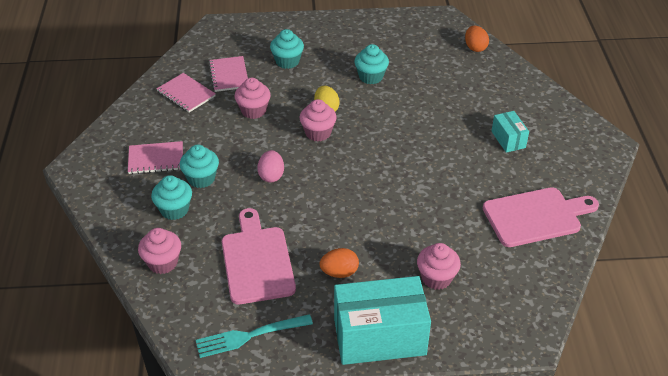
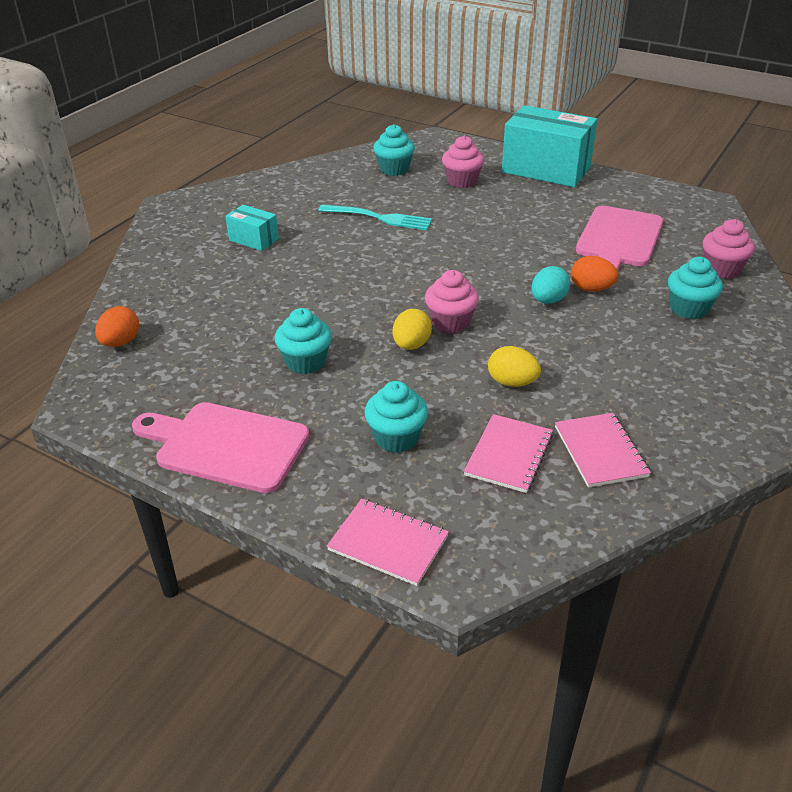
camera: 145 degrees left, 5 degrees down
(156, 159) = (691, 372): pink notebook -> pink notebook (388, 543)
(201, 178) = (638, 328): turquoise cupcake -> turquoise cupcake (394, 169)
(250, 335) = (657, 200): turquoise fork -> turquoise fork (378, 218)
(253, 111) = (512, 382): pink cupcake -> yellow egg
(271, 175) = (548, 300): pink egg -> turquoise egg
(339, 272) = (544, 209): orange egg -> orange egg (591, 289)
(508, 139) = (253, 239): turquoise box -> turquoise box turned 75 degrees counterclockwise
(536, 216) = (324, 185): pink cutting board -> pink cutting board (226, 445)

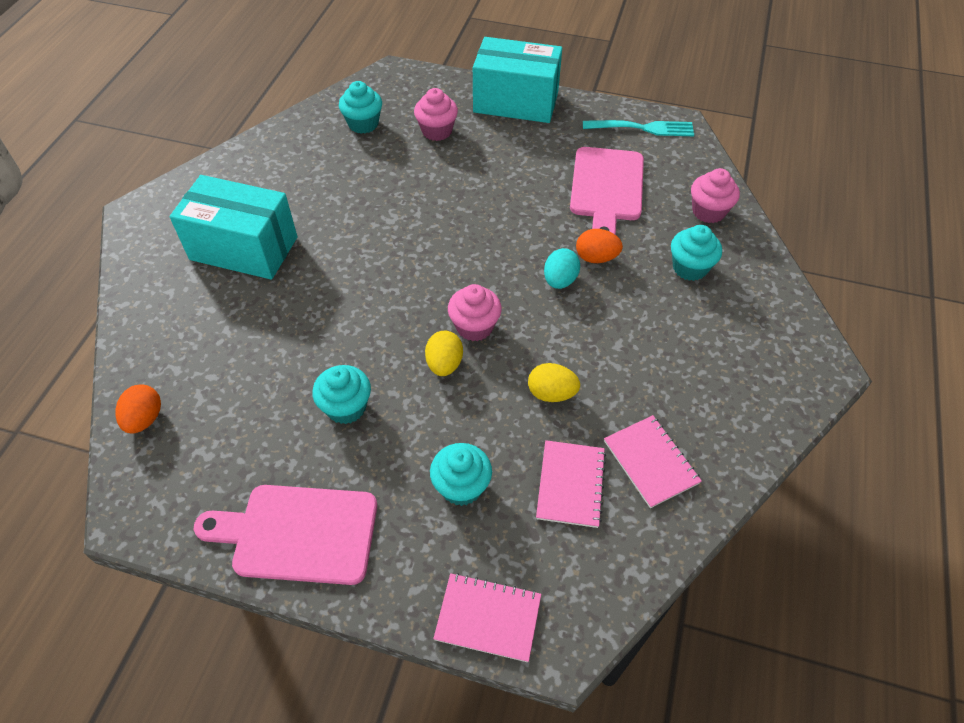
camera: 15 degrees left, 15 degrees up
(253, 239) = (244, 248): turquoise box -> turquoise box, size x2.06
(378, 218) = (365, 196): turquoise fork -> turquoise fork (642, 128)

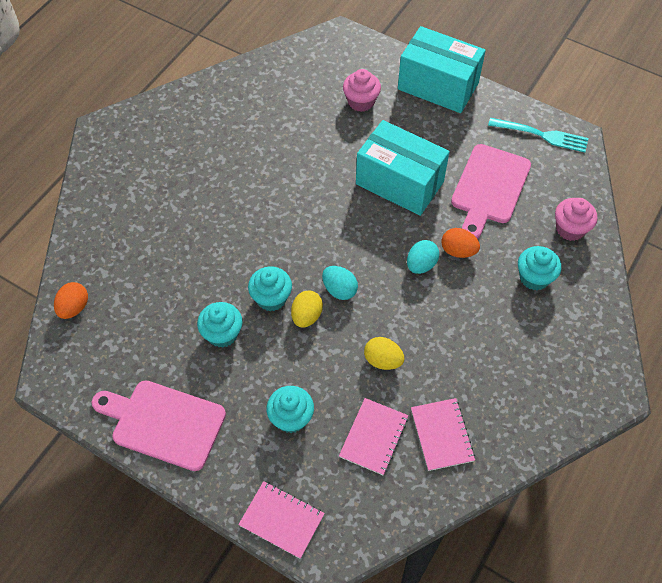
camera: 15 degrees right, 5 degrees up
(244, 248) = (177, 180): turquoise box -> turquoise box (399, 183)
(363, 124) = (301, 82): turquoise cupcake -> turquoise cupcake (271, 298)
(474, 327) = (339, 290): pink cupcake -> turquoise egg

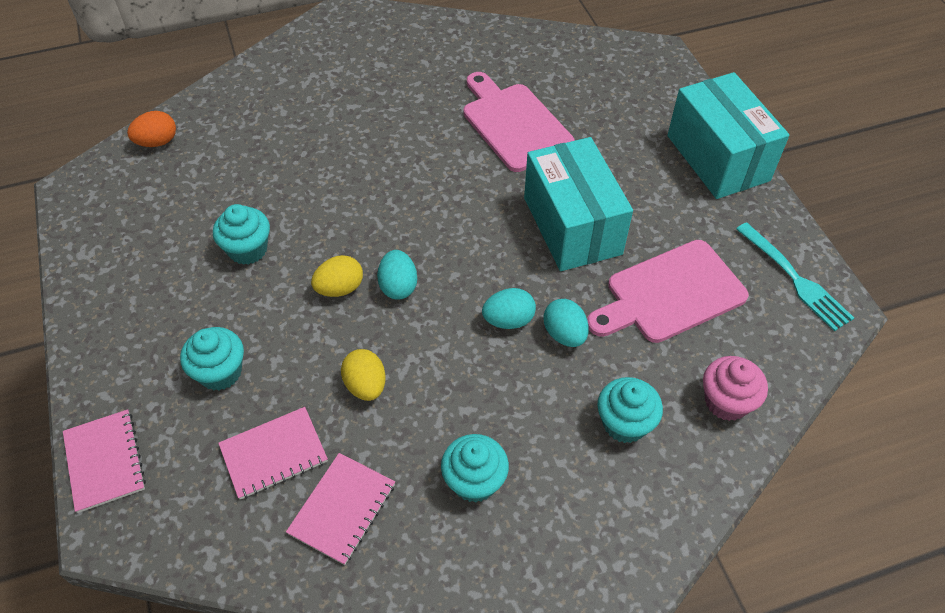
camera: 40 degrees right, 5 degrees down
(164, 423) = (113, 290): pink cutting board -> pink cutting board (514, 124)
(271, 298) = (326, 249): turquoise cupcake -> turquoise cupcake (474, 481)
(361, 102) = (614, 125): pink cupcake -> none
(458, 251) = (564, 334): orange egg -> turquoise egg

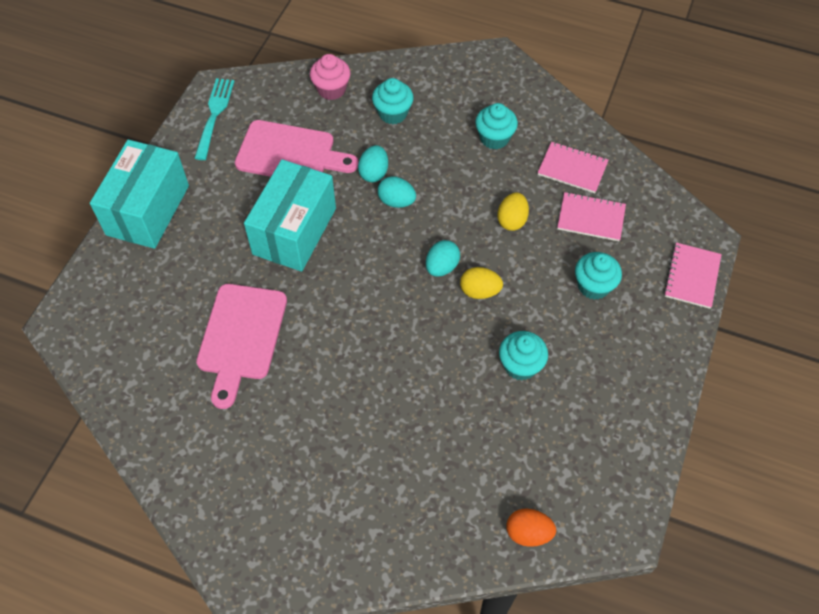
camera: 140 degrees left, 5 degrees up
(342, 509) = (572, 169): pink notebook -> pink notebook turned 45 degrees clockwise

